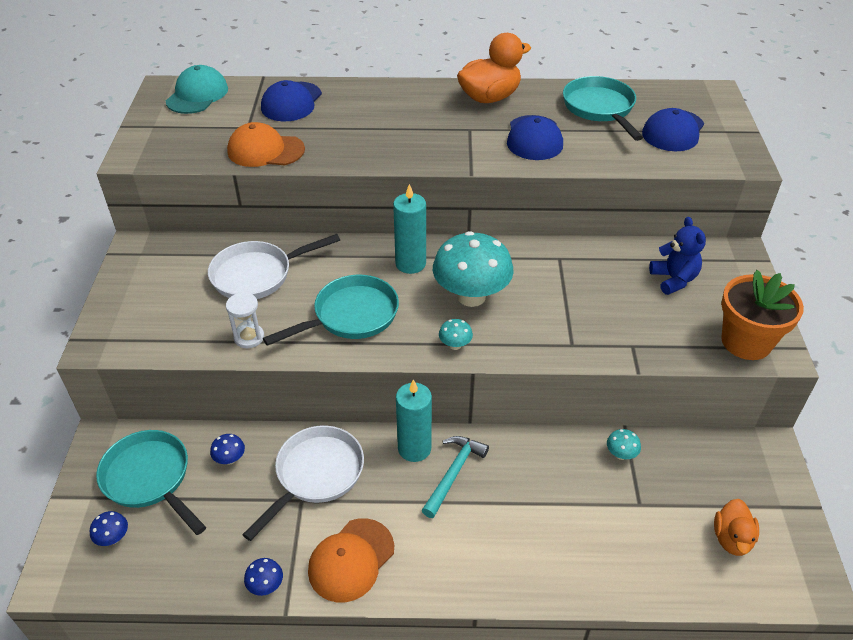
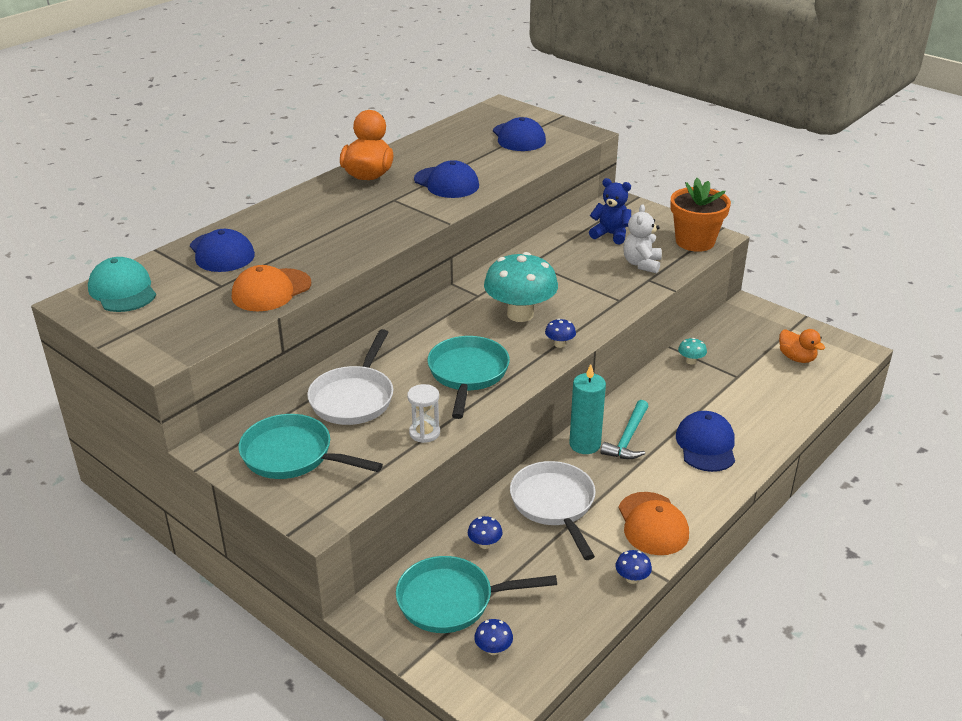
camera: 50 degrees left, 10 degrees down
(410, 264) = (448, 322): turquoise candle -> none
(453, 473) = (628, 438): turquoise hammer -> turquoise hammer turned 135 degrees counterclockwise
(455, 345) = (559, 344): turquoise mushroom -> blue mushroom
(504, 538) = (706, 445): none -> blue cap
(600, 109) = (453, 146): turquoise pan -> turquoise pan (293, 456)
(652, 327) = (642, 264): none -> white teddy bear

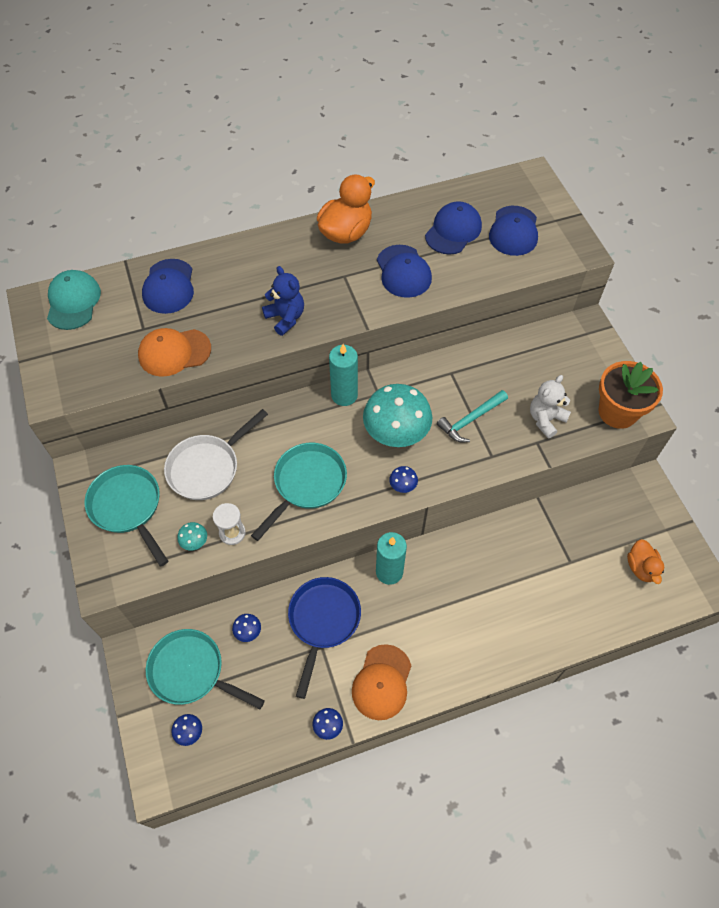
camera: 30 degrees right, 25 degrees up
(446, 306) = (344, 395): none -> turquoise candle
(554, 505) = (323, 621): white pan -> blue pan
(611, 235) = (546, 368): blue teddy bear -> blue teddy bear (285, 318)
(628, 438) = (427, 583): turquoise hammer -> turquoise hammer (470, 420)
(691, 361) = (543, 524): turquoise mushroom -> turquoise mushroom (194, 542)
(706, 445) = (485, 624): blue cap -> blue cap (453, 231)

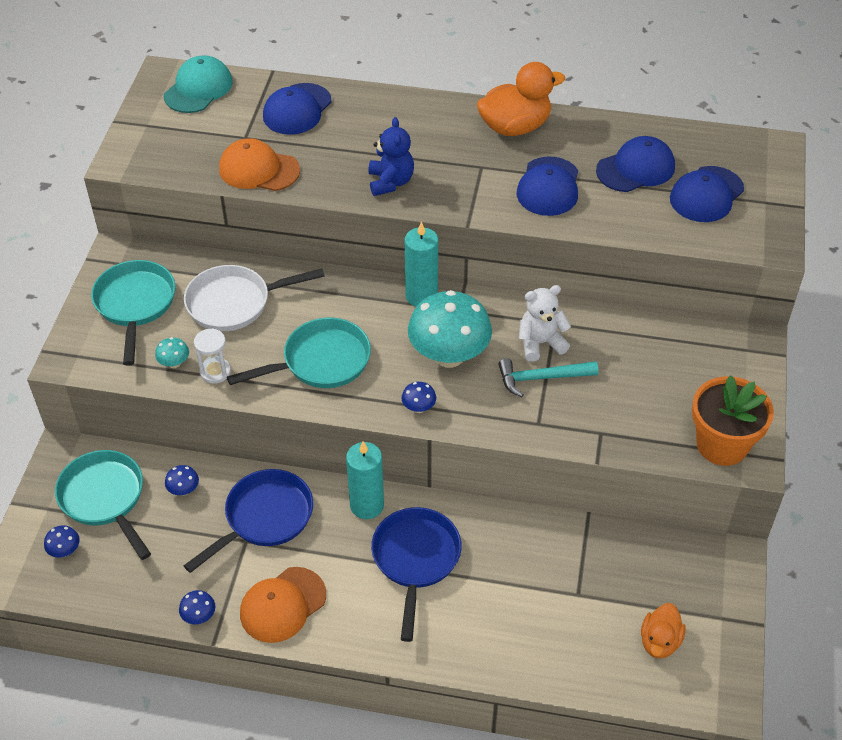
camera: 30 degrees right, 10 degrees down
(450, 595) = (415, 560): none -> blue pan
(546, 419) = (629, 415): white teddy bear -> white teddy bear (540, 343)

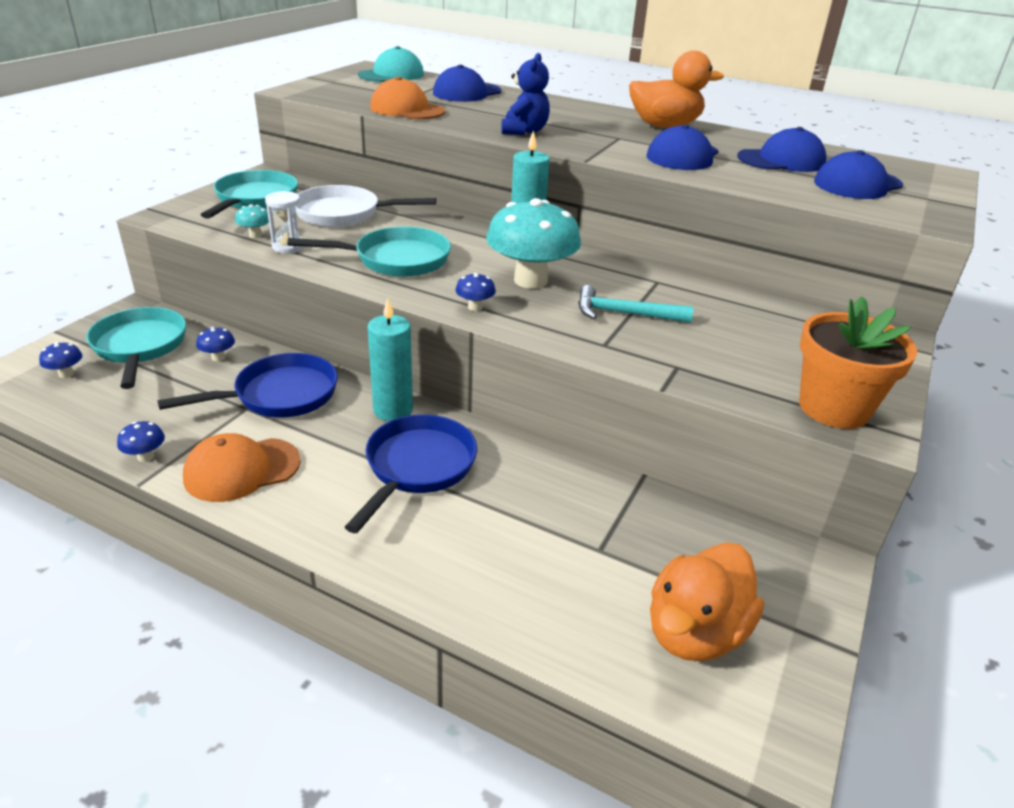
camera: 15 degrees right, 15 degrees down
(540, 343) = (635, 291): white teddy bear -> none
(659, 641) = (695, 632): orange duck -> orange duck, size x1.63

